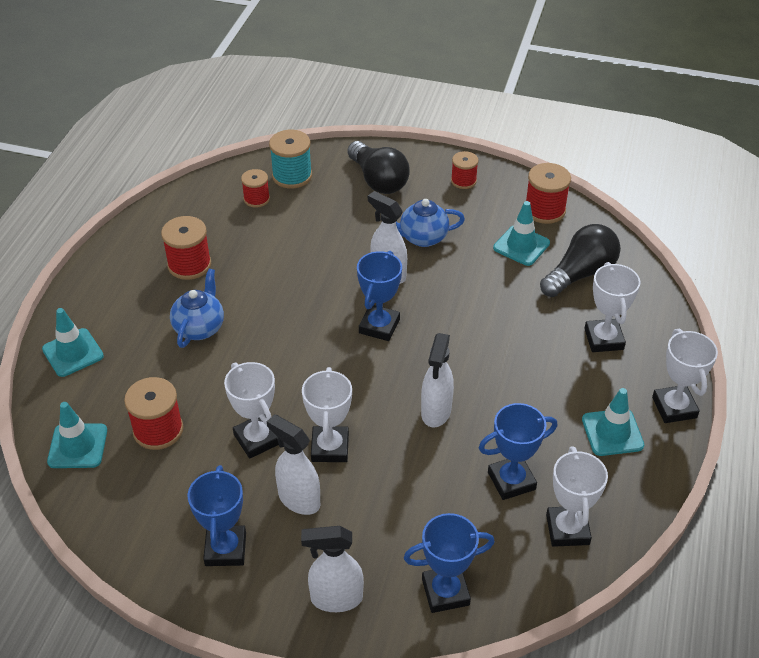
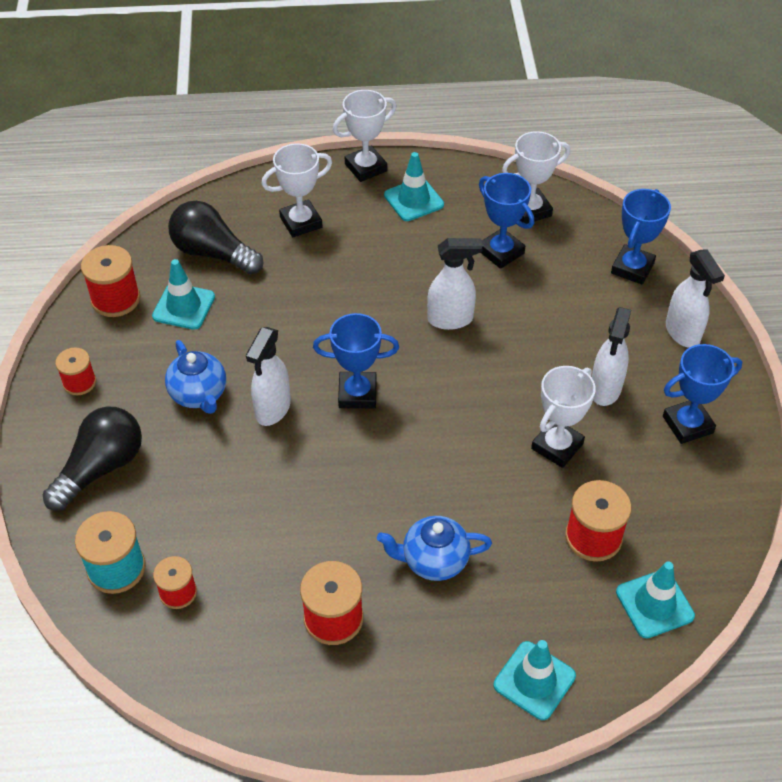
camera: 110 degrees left, 5 degrees up
(330, 448) = (535, 385): white trophy -> none
(445, 592) = (632, 268): blue trophy -> blue trophy turned 60 degrees clockwise

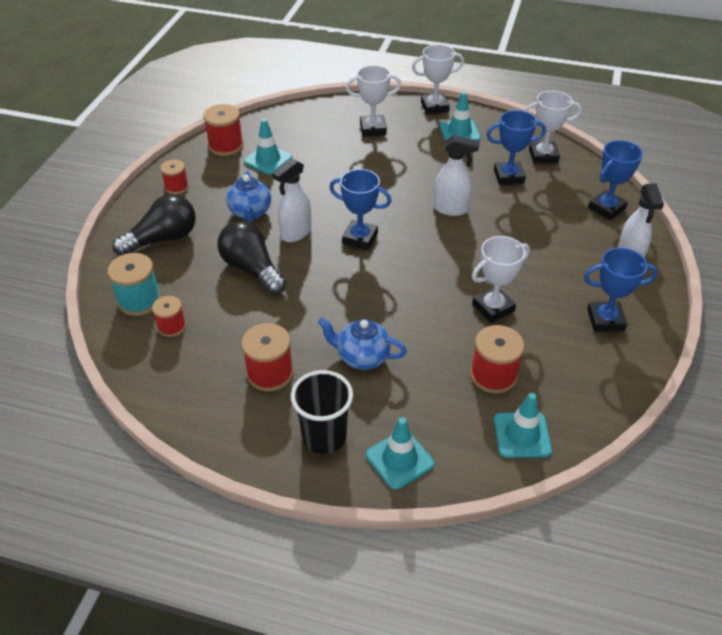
camera: 20 degrees right, 5 degrees down
(213, 253) = (304, 134): black light bulb -> black light bulb (252, 269)
(436, 680) = (324, 436): none -> black cup
(501, 252) = (508, 176): blue trophy -> blue trophy turned 75 degrees counterclockwise
(605, 389) = (548, 280): white spray bottle -> none

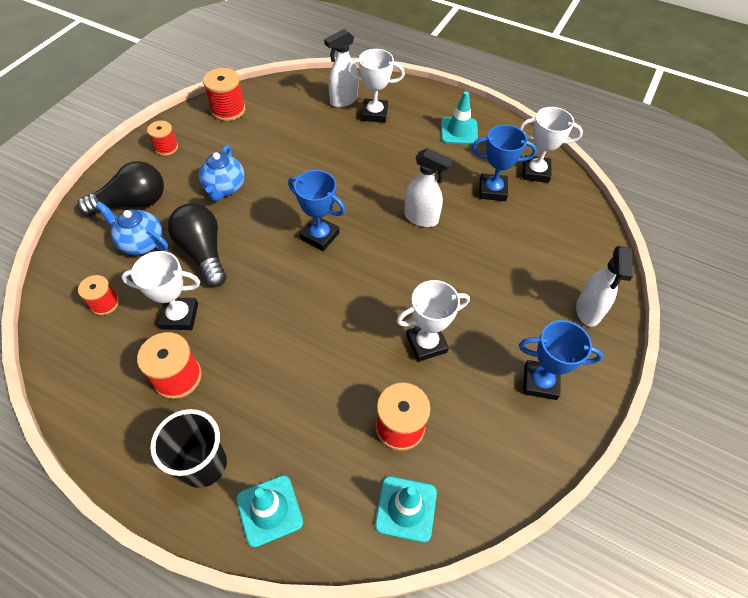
camera: 10 degrees right, 10 degrees up
(139, 300) = (86, 268): turquoise spool -> none
(268, 160) = (262, 132): turquoise traffic cone -> none
(295, 233) = (259, 219): white spray bottle -> white spray bottle (343, 100)
(362, 357) = (274, 376): blue teapot -> blue teapot (141, 243)
(434, 107) = (443, 98): white trophy -> white trophy (179, 316)
(606, 208) = (583, 245): blue trophy -> none

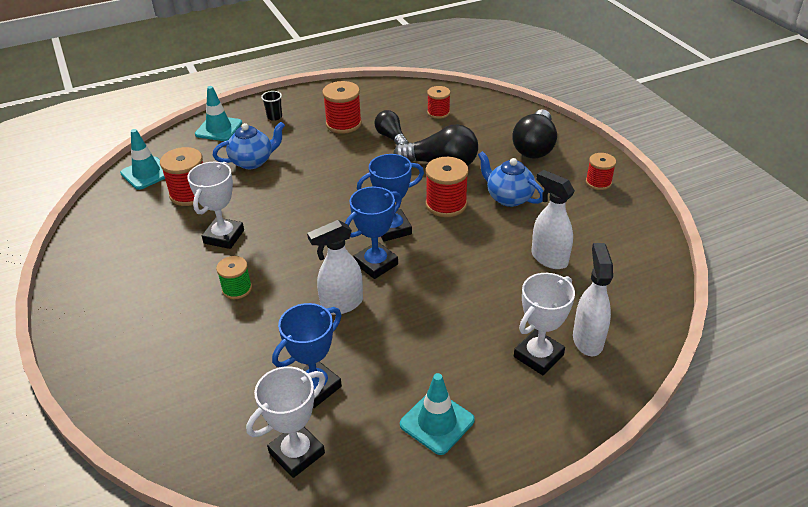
camera: 130 degrees right, 15 degrees down
(141, 243) = (482, 140): blue teapot -> blue teapot (252, 162)
(179, 316) = (391, 137): white trophy -> black light bulb
(204, 465) = (274, 117): black cup -> black cup, size x0.48
(228, 110) = (634, 239): red spool -> red spool (446, 204)
(466, 287) = (237, 289): none -> green spool
(540, 382) = (115, 278): blue trophy -> blue trophy (376, 264)
(588, 311) = (113, 355): white spray bottle -> white spray bottle (549, 258)

